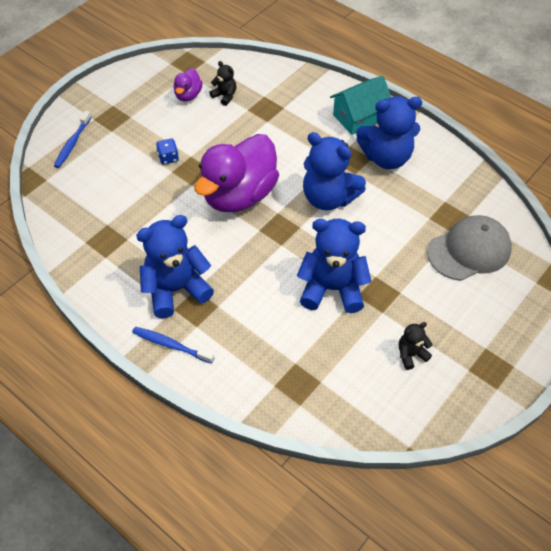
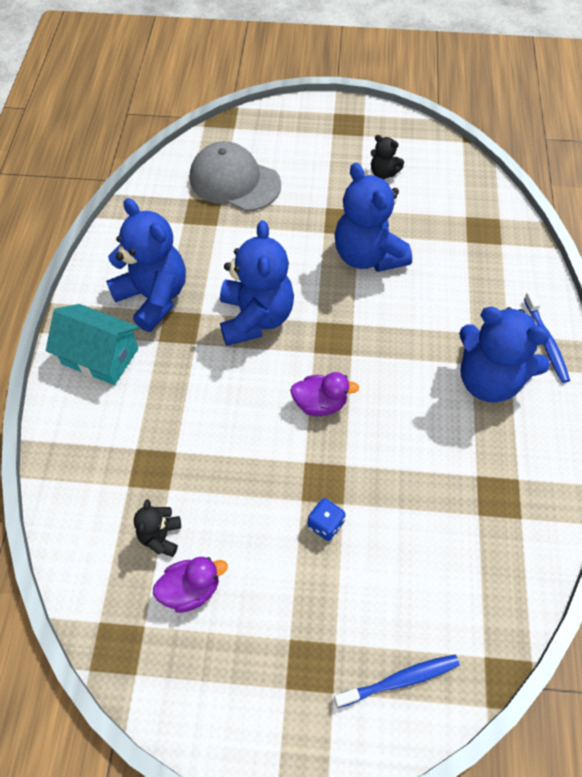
camera: 125 degrees left, 5 degrees up
(239, 195) = (320, 403): purple duck -> purple duck, size x0.45

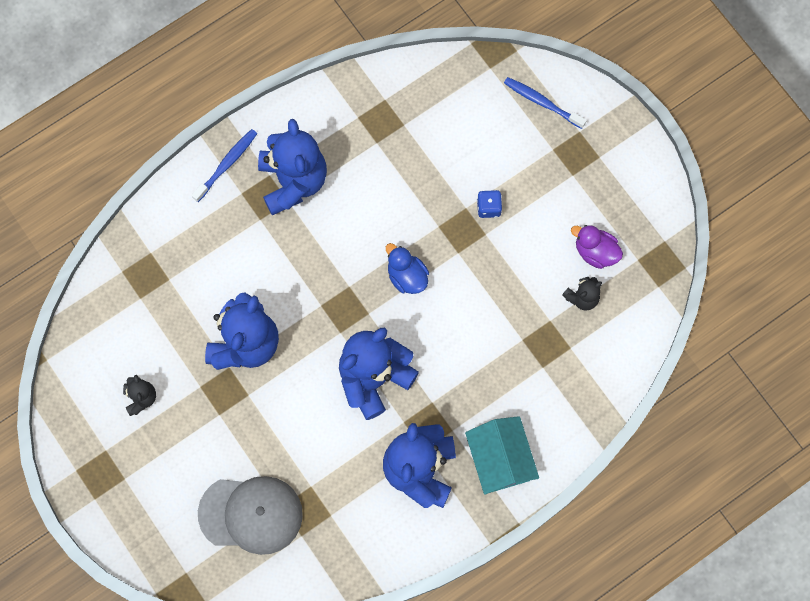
camera: 130 degrees left, 15 degrees up
(234, 181) = (251, 514): grey cap -> grey cap turned 75 degrees counterclockwise
(320, 403) = (407, 276): purple duck -> blue duck

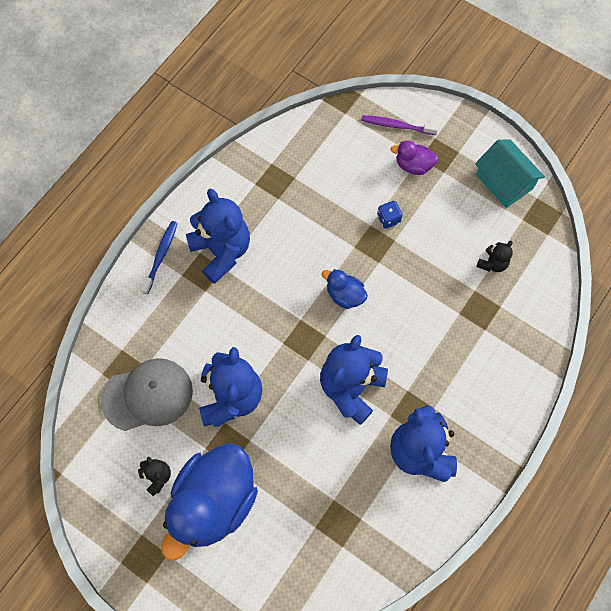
camera: 20 degrees left, 5 degrees down
(189, 444) = (214, 502): none -> blue duck
(251, 514) = (291, 544): grey cap -> grey cap (147, 395)
(500, 459) = (483, 418): turquoise house -> turquoise house (504, 182)
(542, 102) = (396, 126): blue toothbrush -> purple toothbrush
(595, 252) = (487, 224): purple duck -> purple duck (413, 165)

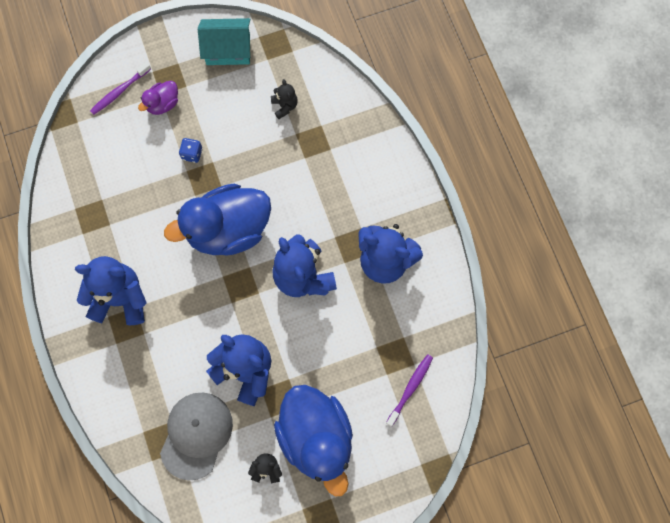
camera: 55 degrees left, 5 degrees up
(161, 256) = (86, 349): blue toothbrush -> none
(317, 559) = (410, 388): none -> purple toothbrush
(345, 295) = (228, 230): blue duck -> blue duck, size x2.22

